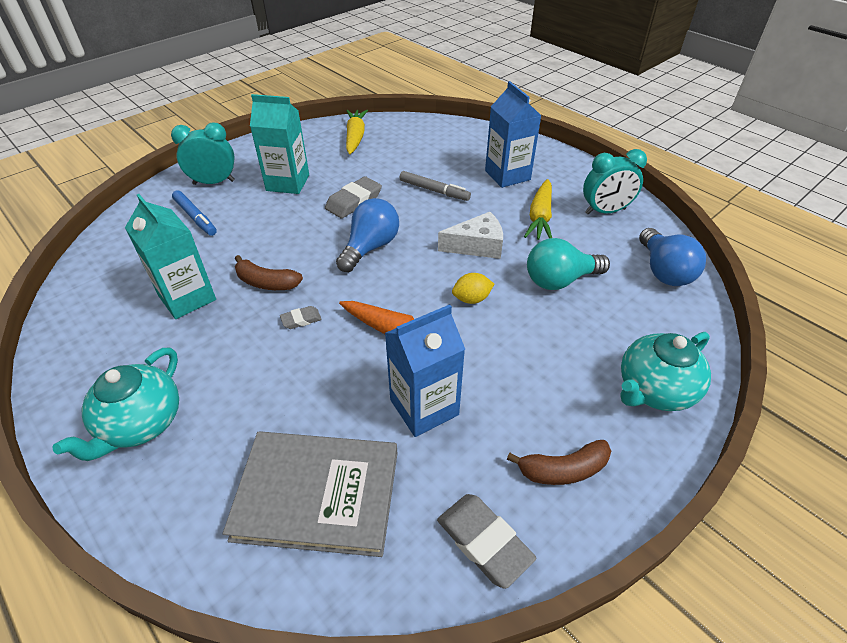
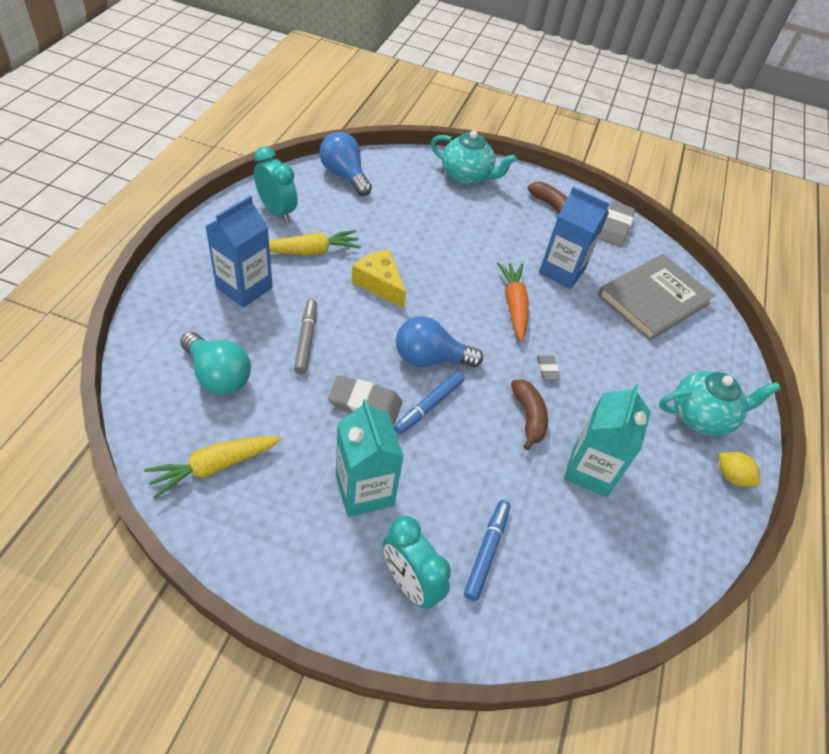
camera: 125 degrees left, 5 degrees up
(301, 319) = (547, 369): grey eraser -> grey eraser turned 45 degrees clockwise
(317, 494) = (653, 299): grey book -> grey book turned 75 degrees clockwise
(325, 231) = (429, 406): none -> blue marker
(471, 299) = (448, 272): yellow lemon -> yellow lemon (731, 476)
(477, 246) = (379, 284): white cheese -> yellow cheese
(560, 280) = (392, 227): turquoise light bulb -> turquoise light bulb (218, 375)
(663, 271) = (344, 175): blue light bulb -> blue light bulb turned 90 degrees counterclockwise

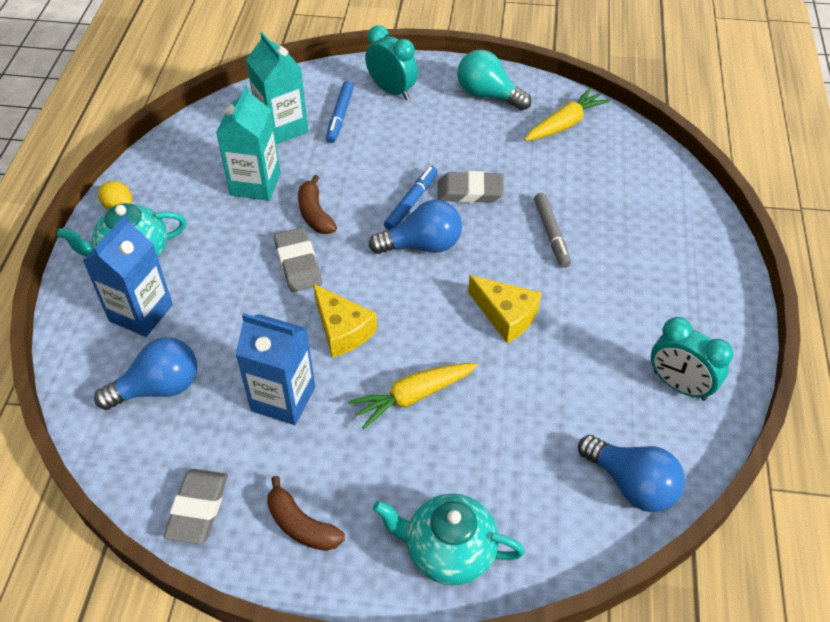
camera: 175 degrees right, 0 degrees up
(218, 375) = (609, 185): turquoise light bulb -> turquoise light bulb (488, 95)
(244, 287) = (645, 272): blue carton -> blue carton (141, 313)
(310, 251) = (605, 337): yellow carrot -> yellow carrot (413, 396)
(364, 490) = (444, 133): turquoise carton -> turquoise carton (282, 127)
(514, 305) = (342, 330): orange carrot -> yellow cheese
(547, 369) = (298, 263): grey eraser -> grey eraser, size x1.86
(653, 299) = (158, 388): grey book -> blue light bulb

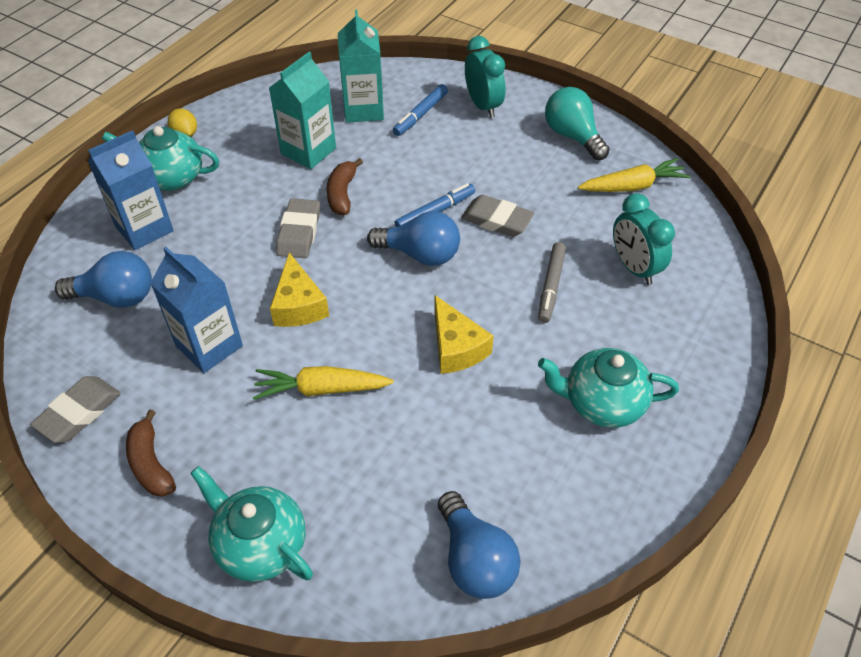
camera: 25 degrees right, 0 degrees up
(651, 317) = (602, 403): none -> turquoise teapot
(679, 385) = (588, 482): turquoise clock -> turquoise clock (634, 268)

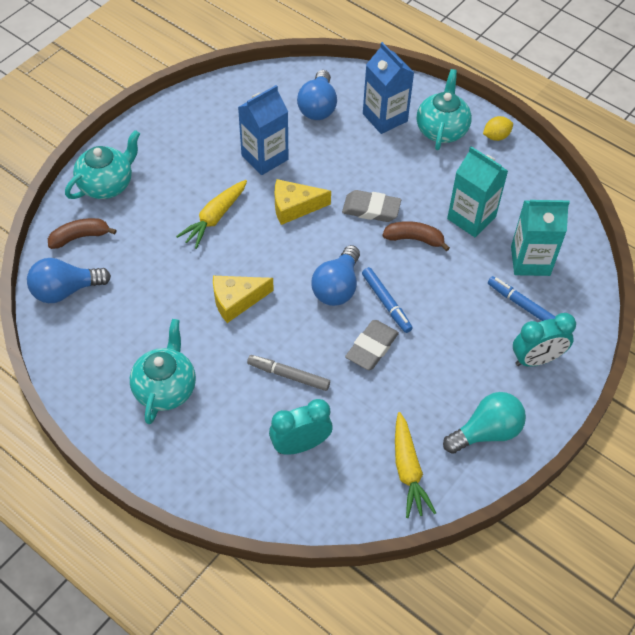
camera: 95 degrees right, 5 degrees up
(79, 412) = (223, 96): grey eraser -> none
(151, 464) = (176, 132): brown banana -> brown banana (80, 237)
(322, 389) = (215, 218): yellow carrot -> yellow carrot turned 150 degrees counterclockwise

